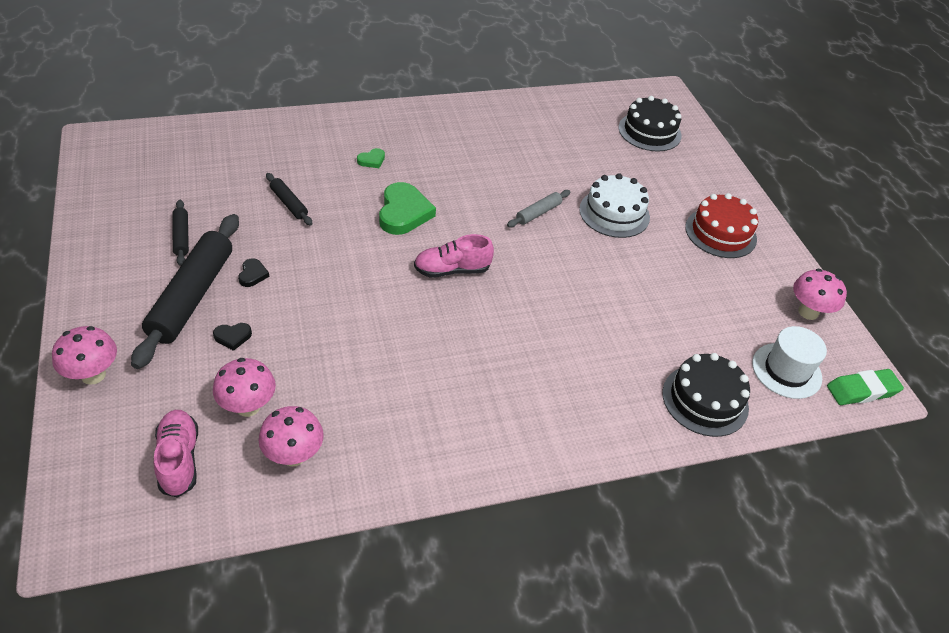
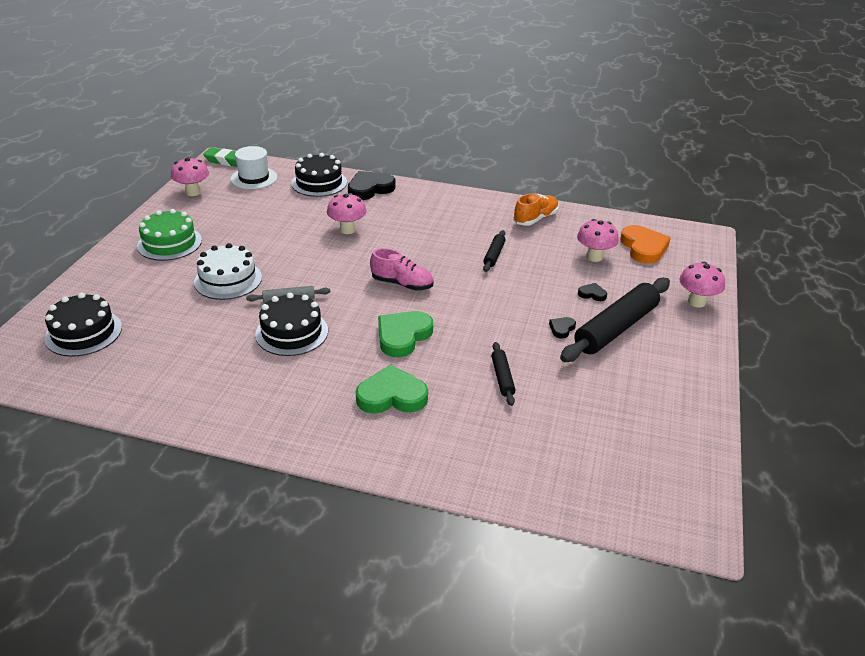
camera: 145 degrees left, 10 degrees down
(179, 459) = (643, 247): pink shoe -> orange heart
(181, 236) = (614, 378): black rolling pin -> black rolling pin (494, 255)
(294, 455) = (575, 230): pink mushroom -> pink mushroom (347, 230)
(363, 457) = (535, 219): none -> orange shoe
(372, 160) = (392, 396): green heart -> green heart, size x2.11
(500, 183) = (292, 332): none -> black cake
(632, 419) = (370, 189): none -> black heart
(720, 233) = (169, 243): red cake -> green cake

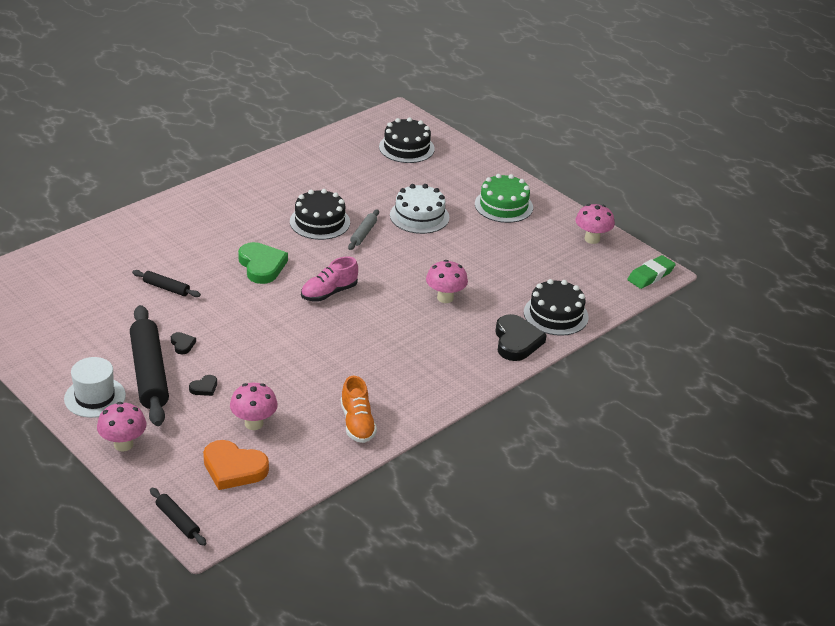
camera: 120 degrees right, 0 degrees up
(254, 178) = (597, 280): white hat -> white hat (95, 397)
(392, 396) = (205, 236): green heart -> none
(494, 255) = (321, 362): black rolling pin -> black rolling pin (177, 521)

